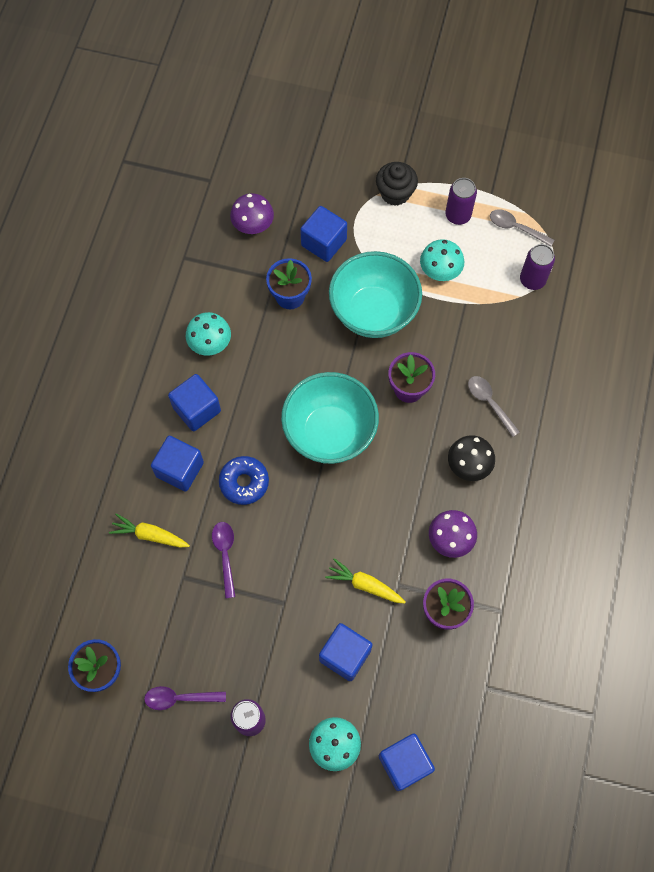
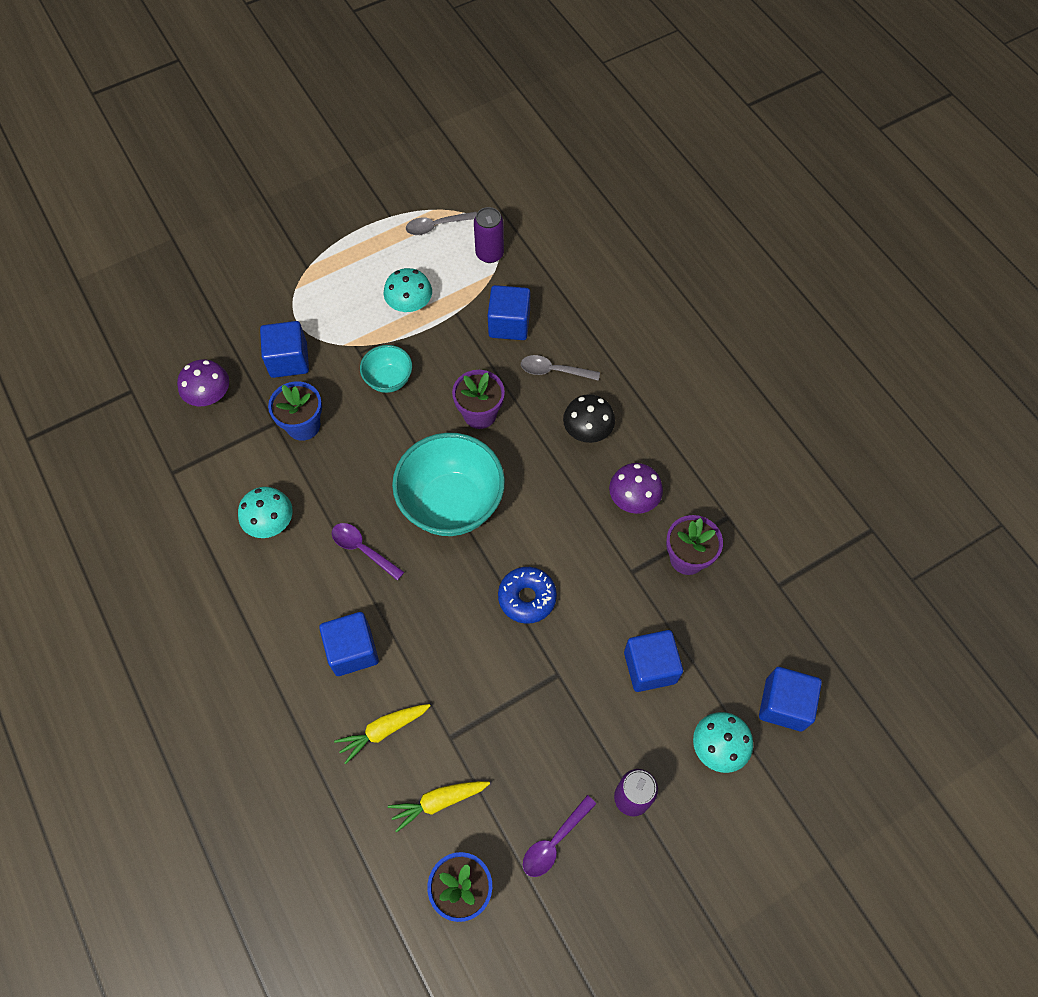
camera: 45 degrees left, 5 degrees down
(197, 409) = (316, 587): blue cube -> blue cube (509, 324)
(225, 554) = (467, 683): purple spoon -> purple spoon (362, 549)
(244, 482) = (421, 609): blue donut -> blue donut (527, 598)
(364, 584) = (606, 596): yellow carrot -> yellow carrot (438, 802)
(373, 312) = (389, 380): turquoise bowl -> turquoise bowl, size x0.51
(395, 193) = (310, 275): black cupcake -> none
(458, 215) = (380, 252): purple can -> none

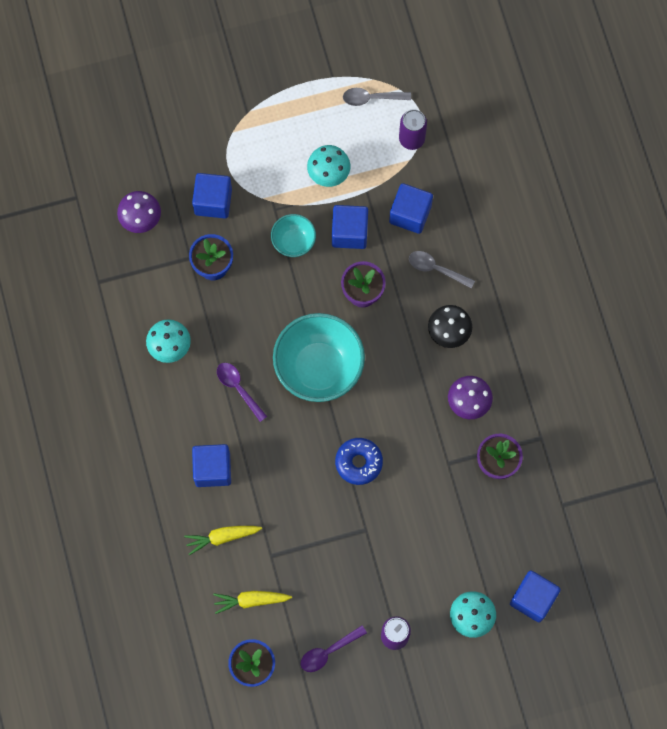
camera: 15 degrees right, 10 degrees up
(650, 667) = (438, 543): blue cube -> blue cube (349, 232)

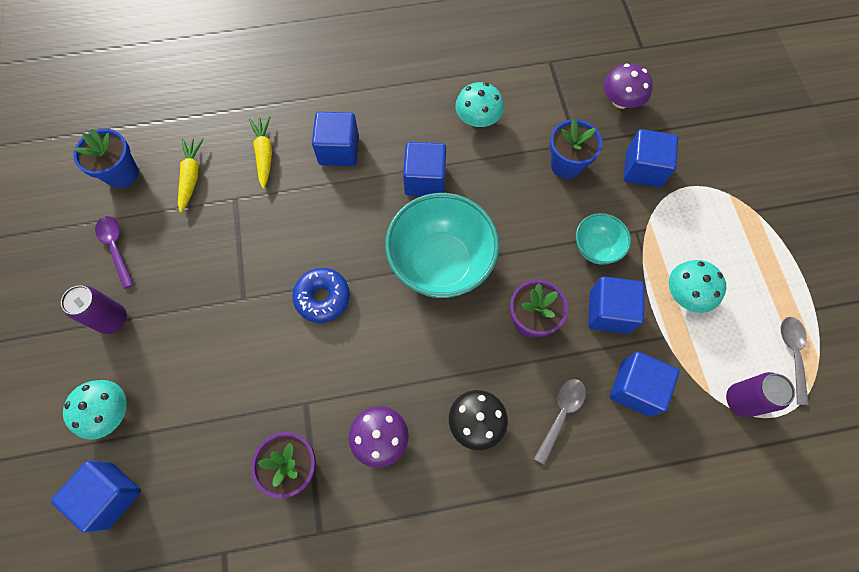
camera: 95 degrees right, 5 degrees down
(238, 388) = (425, 180): purple spoon -> blue cube

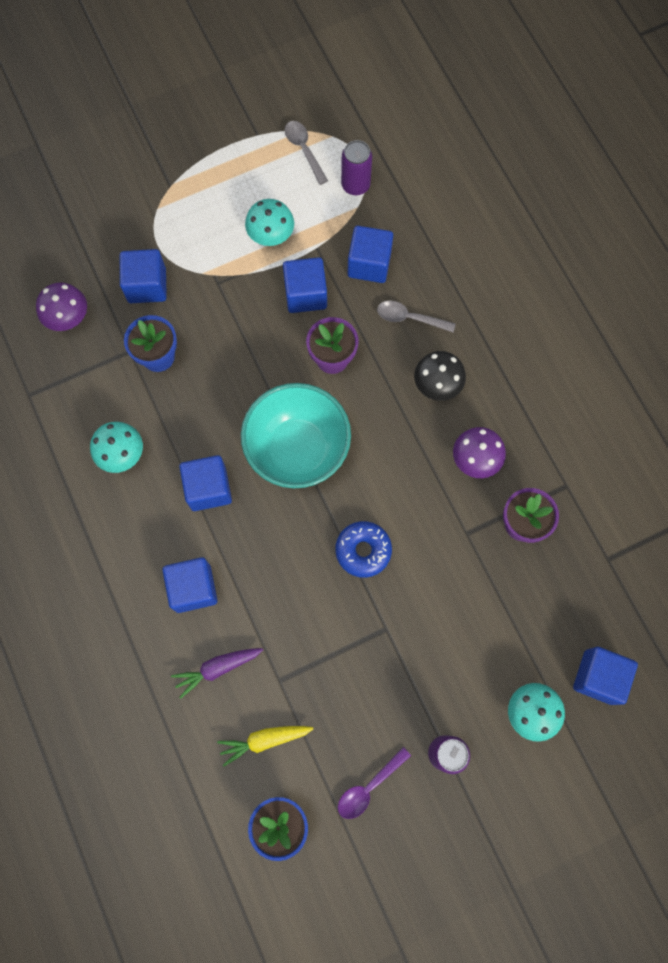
camera: 105 degrees left, 5 degrees up
(264, 154) = (217, 668): yellow carrot -> purple carrot
(596, 248) = (245, 315): turquoise bowl -> none
(792, 354) = (304, 150): grey spoon -> grey spoon turned 75 degrees clockwise

